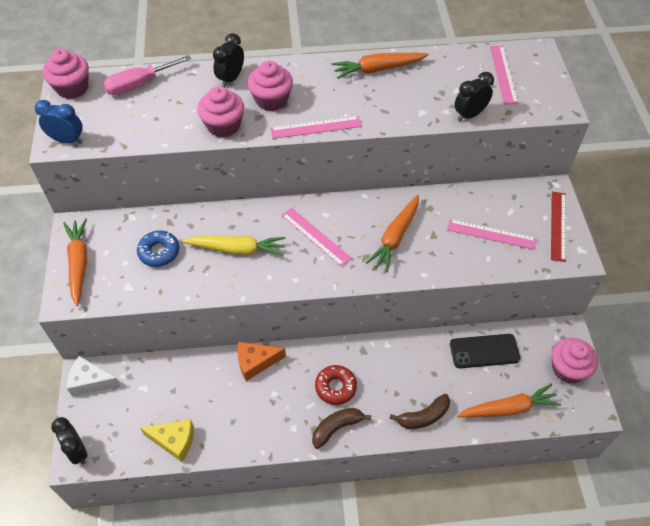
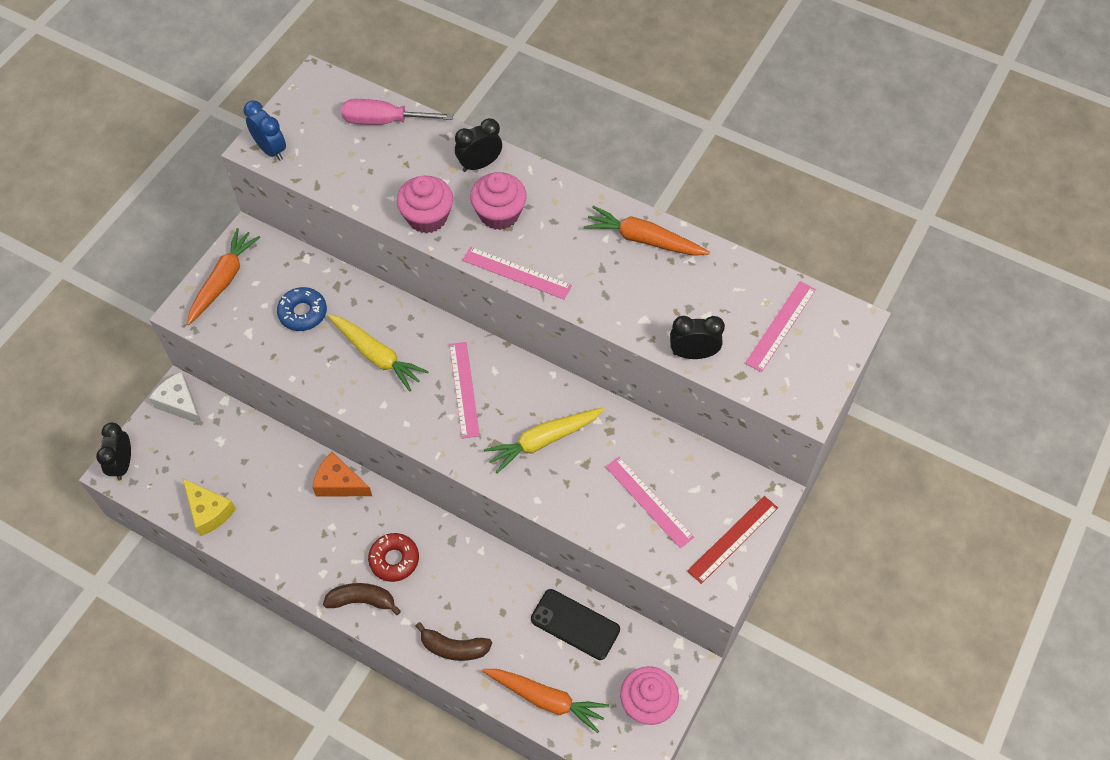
camera: 35 degrees right, 5 degrees up
(72, 88) = (319, 90): pink cupcake -> none
(395, 237) = (543, 441): orange carrot -> yellow carrot

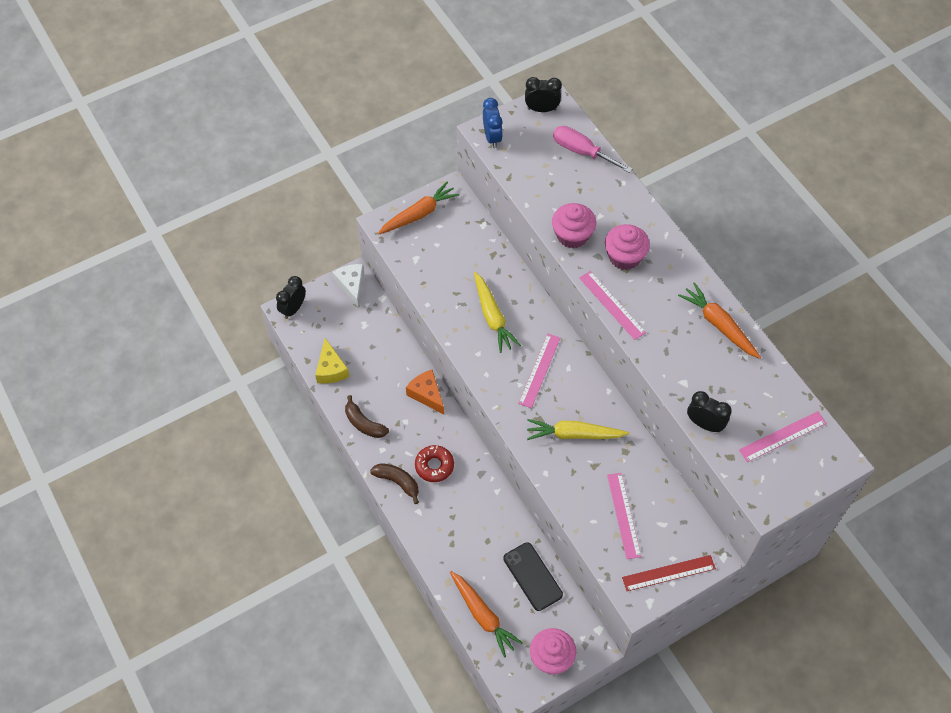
camera: 30 degrees right, 0 degrees up
(303, 313) = (459, 262): blue donut -> none
(454, 648) = (441, 547): brown banana -> brown banana (364, 423)
(479, 164) = (631, 214): black clock -> black clock (541, 109)

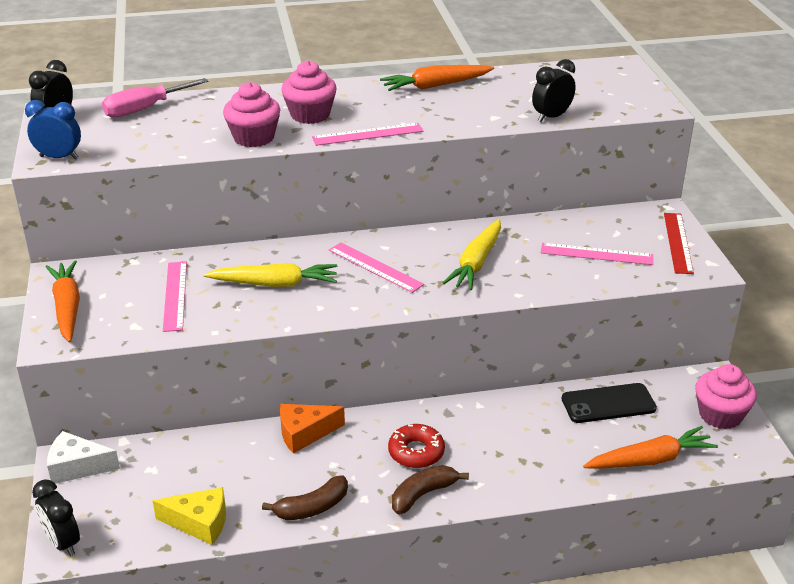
camera: 70 degrees left, 25 degrees down
(782, 436) = (585, 84): pink ruler -> pink ruler (175, 295)

